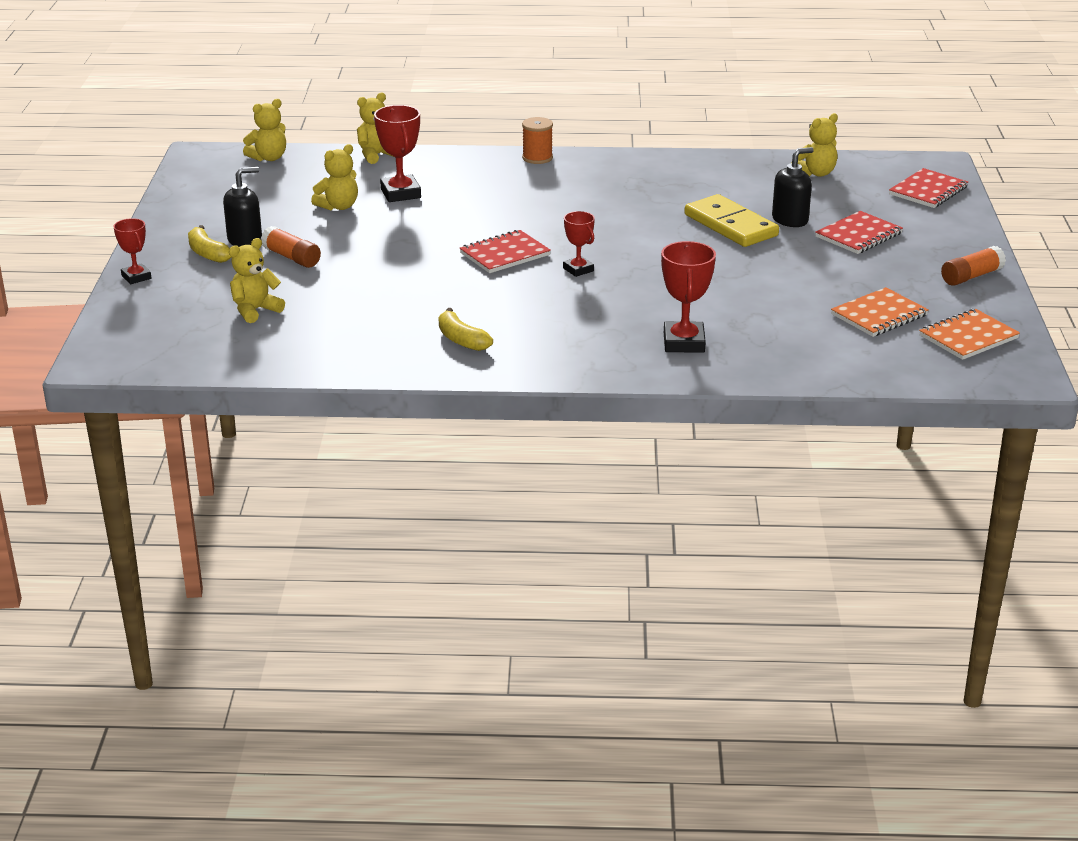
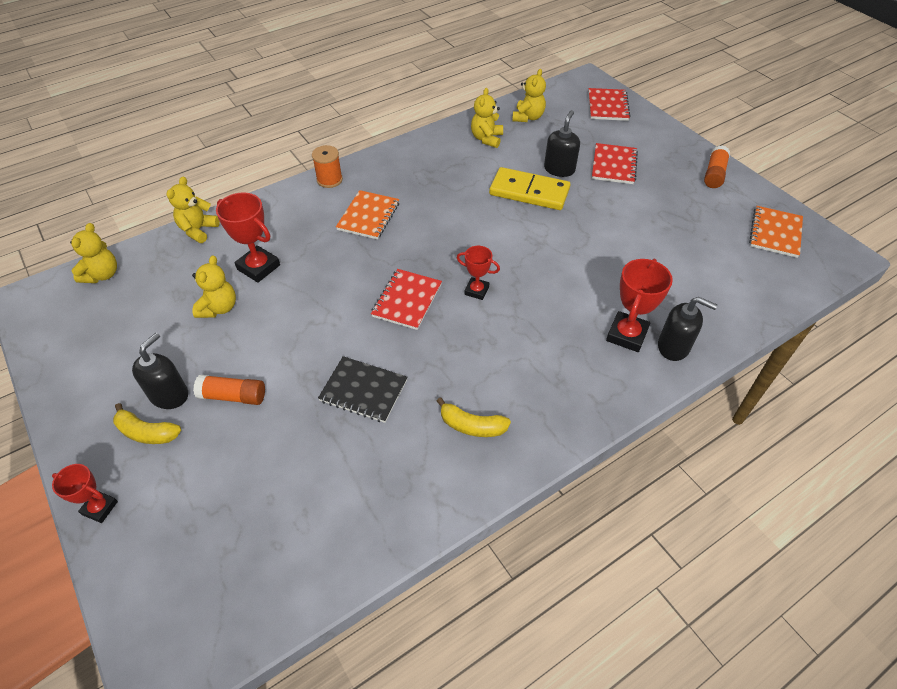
camera: 35 degrees left, 20 degrees up
(255, 310) = (261, 490): yellow teddy bear -> yellow teddy bear (486, 139)
(397, 290) = (363, 390): none -> black notebook
(684, 342) = (627, 335): red trophy -> red trophy turned 60 degrees clockwise
(720, 365) = (674, 346): none -> black soap dispenser
(879, 315) = (707, 238): orange notebook -> orange notebook (368, 216)

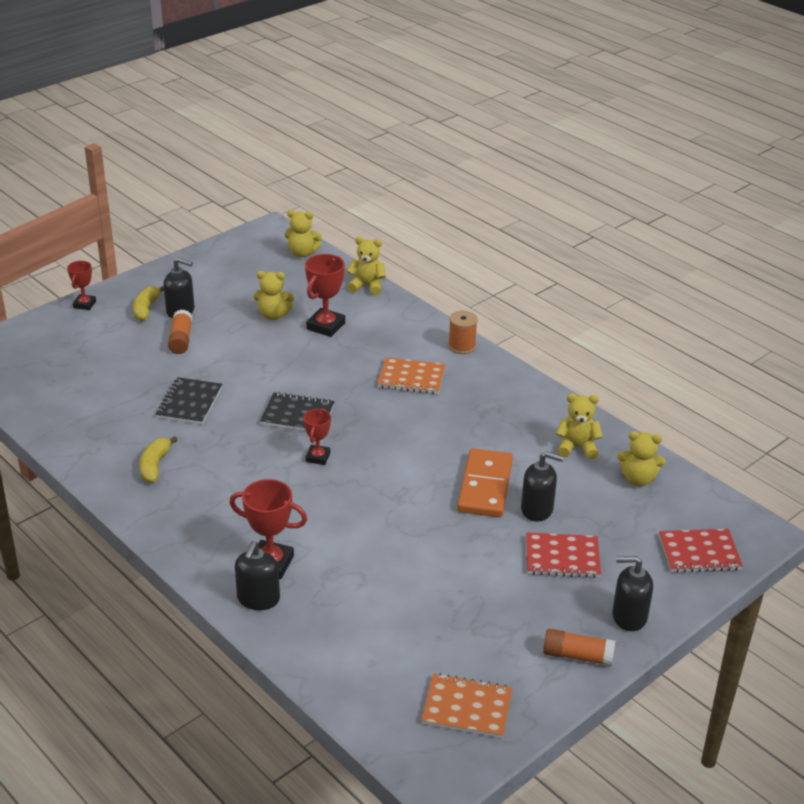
camera: 80 degrees right, 15 degrees down
(407, 300) = (297, 415): red notebook -> black notebook
(529, 192) = (485, 486): yellow domino -> orange domino
(673, 146) = (629, 616): none -> black soap dispenser

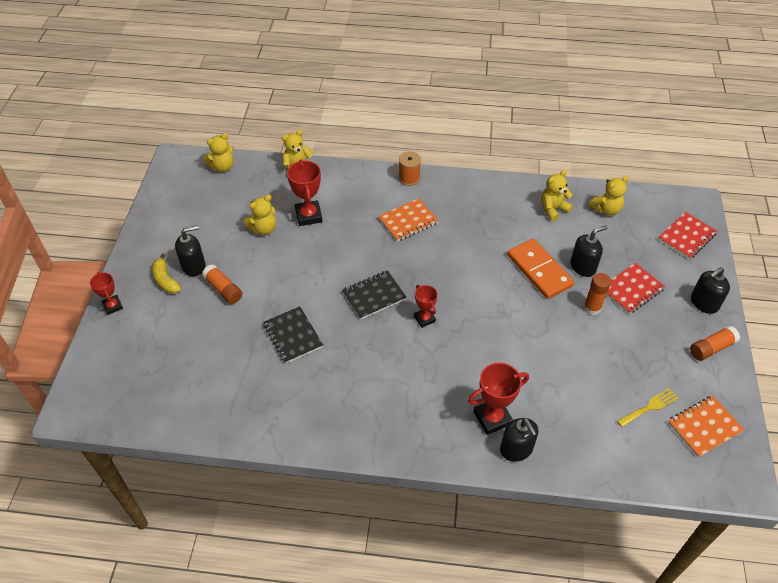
camera: 40 degrees left, 15 degrees up
(155, 466) = (331, 402): yellow banana -> none
(434, 655) = (650, 407): none -> yellow fork
(495, 546) = (592, 308): none -> orange glue stick

